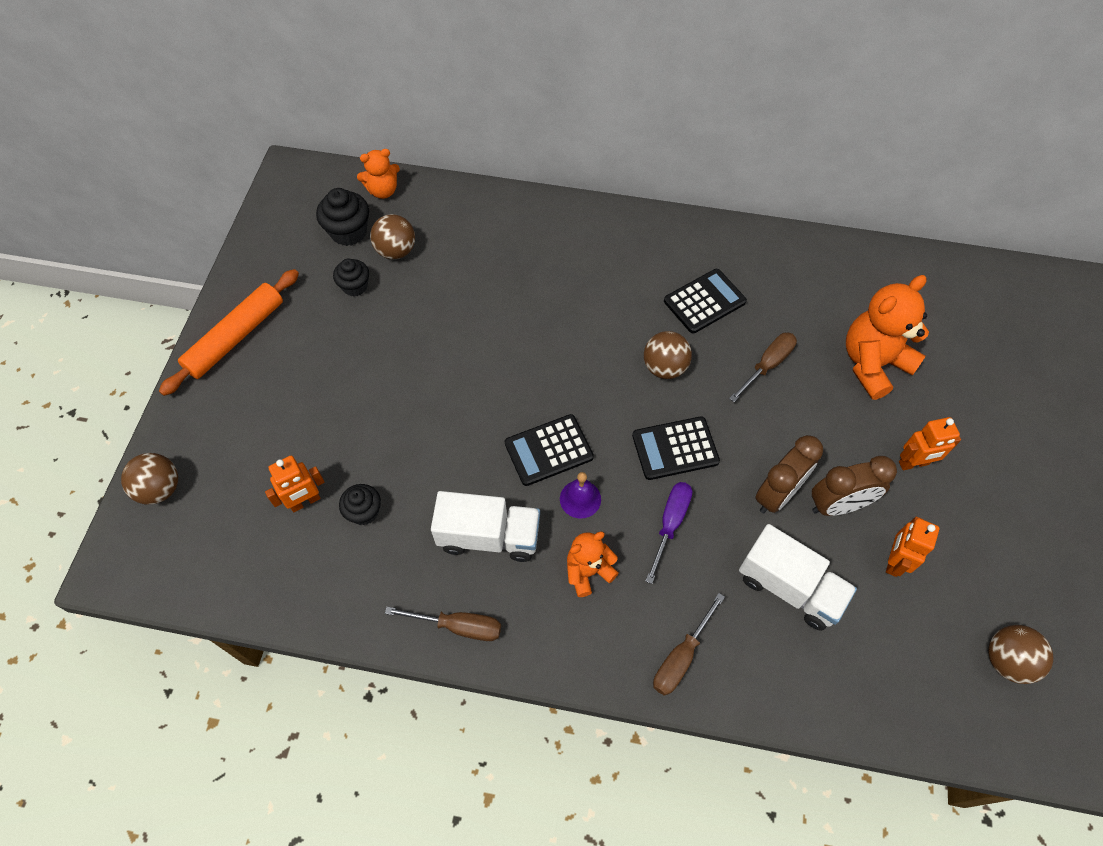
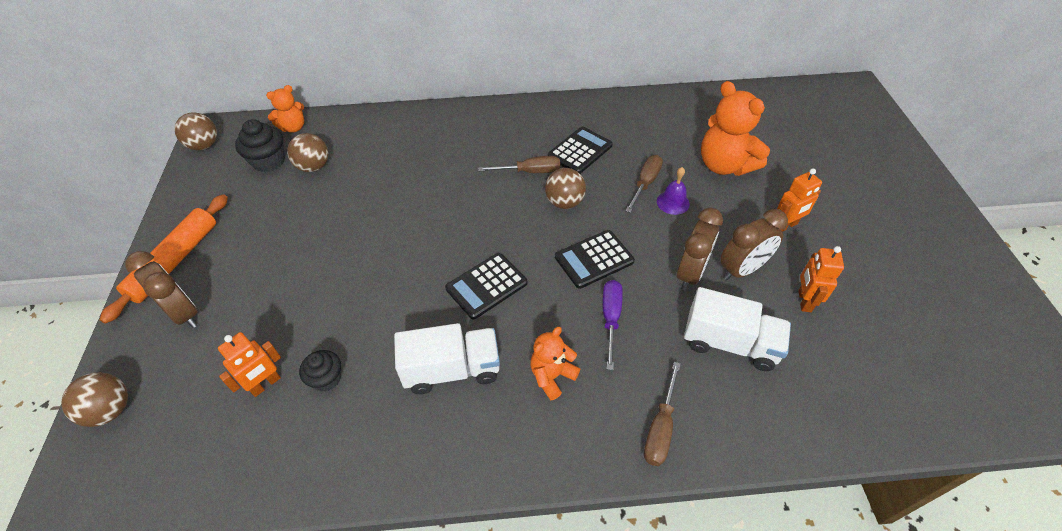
camera: 15 degrees left, 10 degrees down
(238, 401) = (184, 313): none -> brown clock
(355, 286) = (282, 199): black cupcake -> none
(458, 626) = (444, 459): brown screwdriver -> brown screwdriver (530, 172)
(580, 499) = (526, 318): purple bell -> purple bell (673, 202)
(873, 364) = (724, 165): orange teddy bear -> orange teddy bear turned 75 degrees counterclockwise
(1006, 660) = (927, 354): brown ball -> brown ball (204, 145)

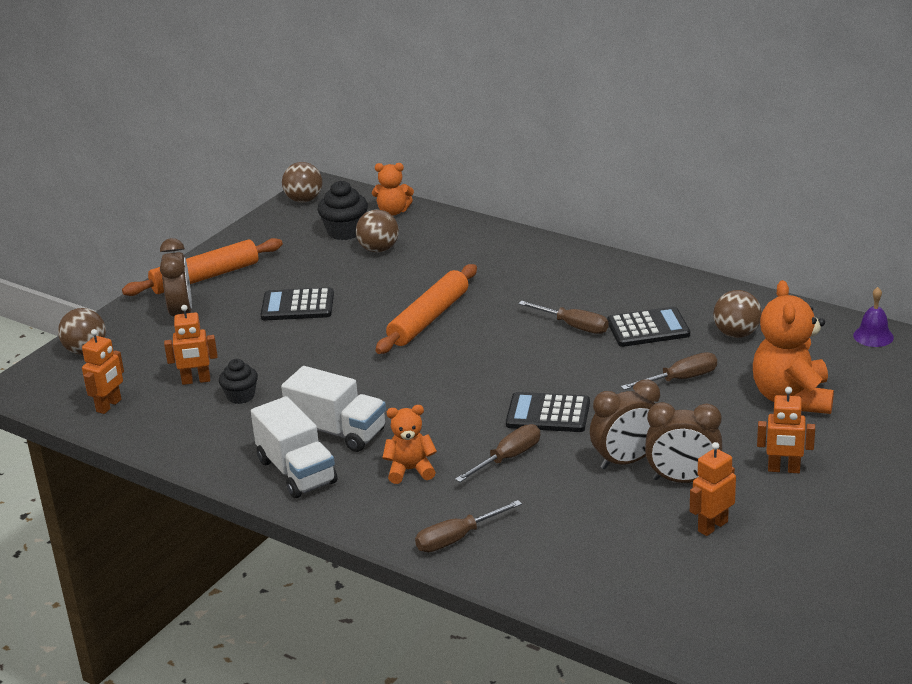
camera: 40 degrees right, 20 degrees down
(195, 468) = (109, 406): none -> orange robot
(416, 214) = (429, 318): none -> orange rolling pin
(486, 286) = (428, 392): black calculator -> black calculator (297, 306)
(564, 202) = (576, 362): brown ball -> brown ball (736, 334)
(610, 318) = (508, 458): purple screwdriver -> brown screwdriver
(673, 202) = (688, 405): purple bell -> purple bell (873, 336)
(729, 343) = (593, 520): white truck -> white truck (297, 471)

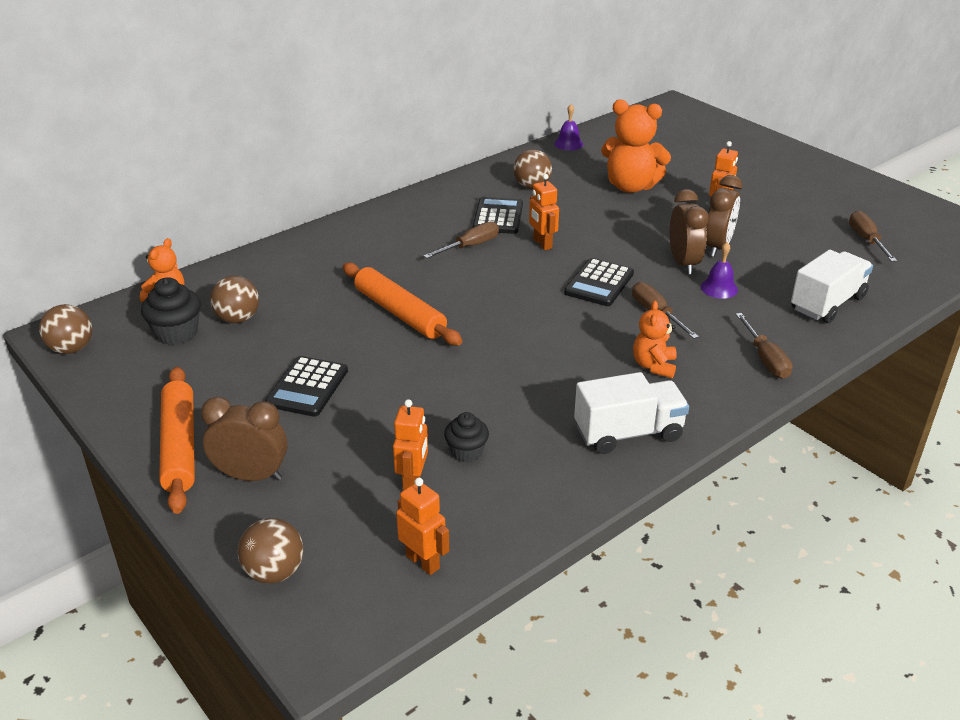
camera: 75 degrees left, 5 degrees up
(337, 432) = (569, 397): white truck -> white truck (827, 303)
(586, 492) = (719, 288): none -> purple bell
(680, 379) = (581, 220): brown screwdriver -> brown screwdriver (866, 240)
(712, 526) = (779, 248): orange robot -> orange robot (542, 244)

